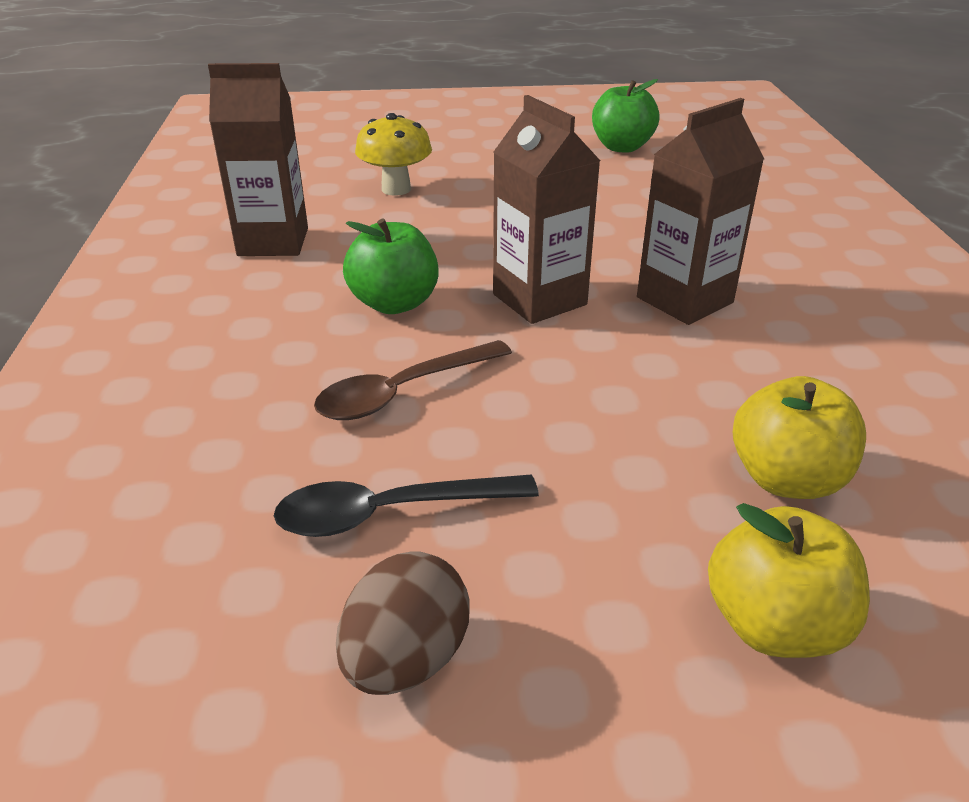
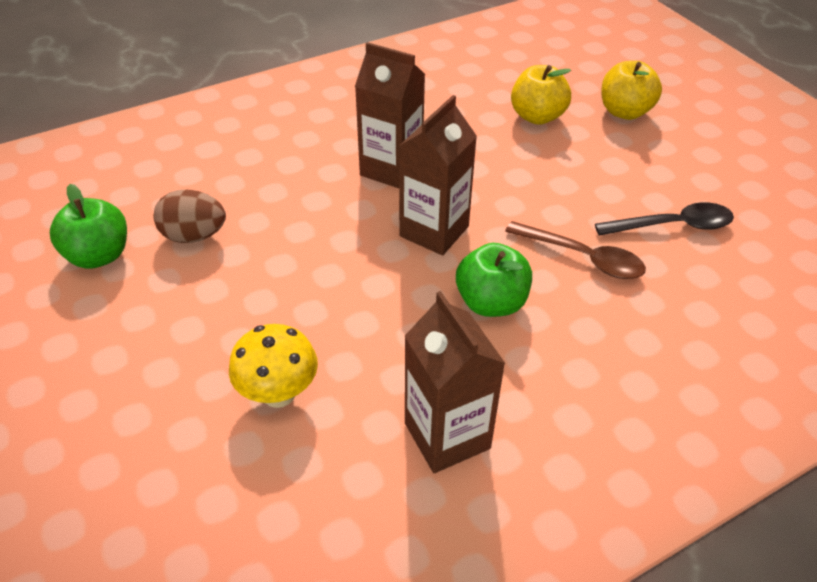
camera: 115 degrees left, 10 degrees up
(390, 513) = (672, 226): black spoon -> black spoon turned 60 degrees counterclockwise
(406, 659) = (734, 192): brown egg -> brown egg (194, 236)

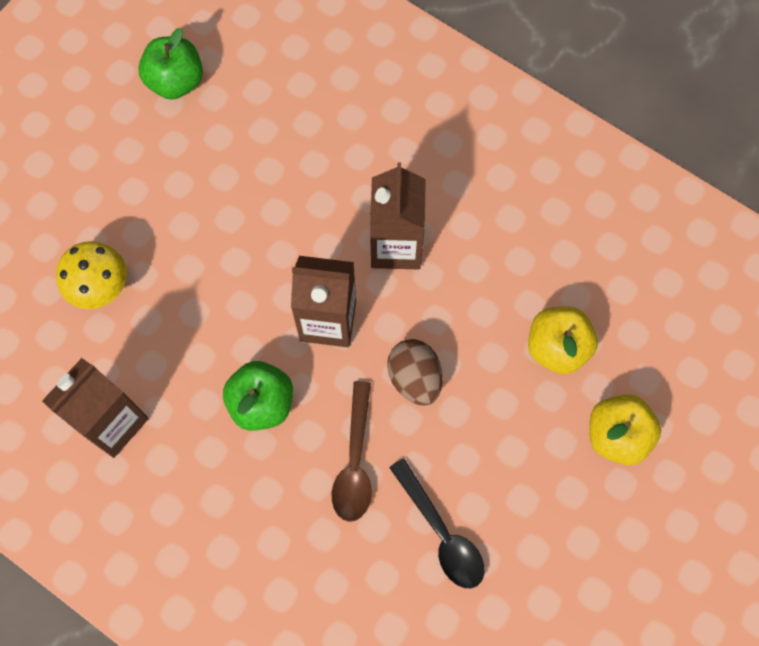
camera: 65 degrees right, 25 degrees up
(194, 236) = (230, 135): brown egg -> brown egg (414, 378)

